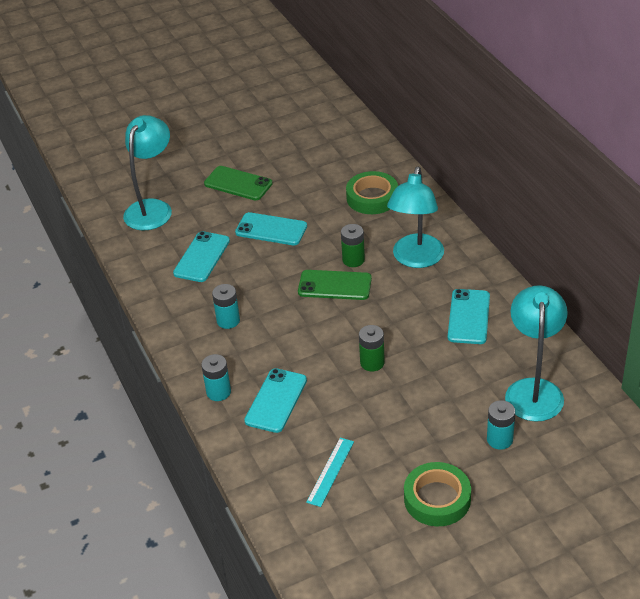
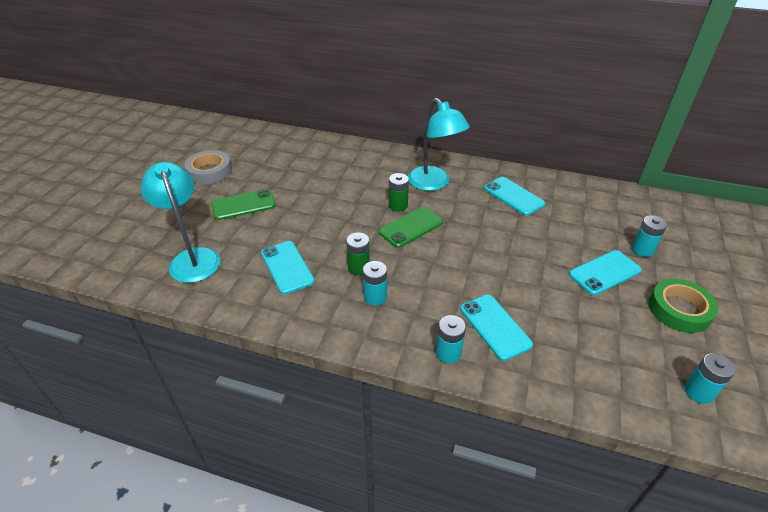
camera: 50 degrees left, 0 degrees up
(252, 135) = (209, 171): none -> grey tape
(271, 229) = (313, 219): turquoise phone -> turquoise phone (604, 272)
(330, 471) = (604, 345): turquoise ruler -> none
(342, 548) = (698, 392): none -> turquoise battery
(372, 197) = (352, 166): green tape -> none
(372, 362) = (509, 257): green battery -> green battery (359, 267)
(534, 390) = (608, 212): turquoise lamp -> none

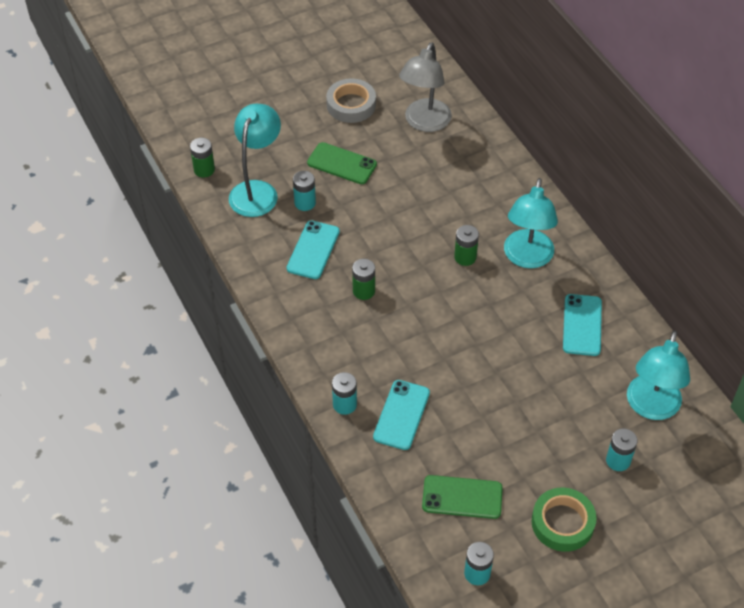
camera: 45 degrees right, 10 degrees up
(126, 271) = (204, 170): none -> green battery
(275, 155) = (424, 123): none -> grey lamp
(375, 297) = (346, 324): turquoise battery -> turquoise battery (305, 203)
(411, 227) = (449, 286): green phone -> green phone (462, 497)
(604, 272) = (550, 449): turquoise phone -> none
(609, 211) = (651, 407): none -> turquoise lamp

